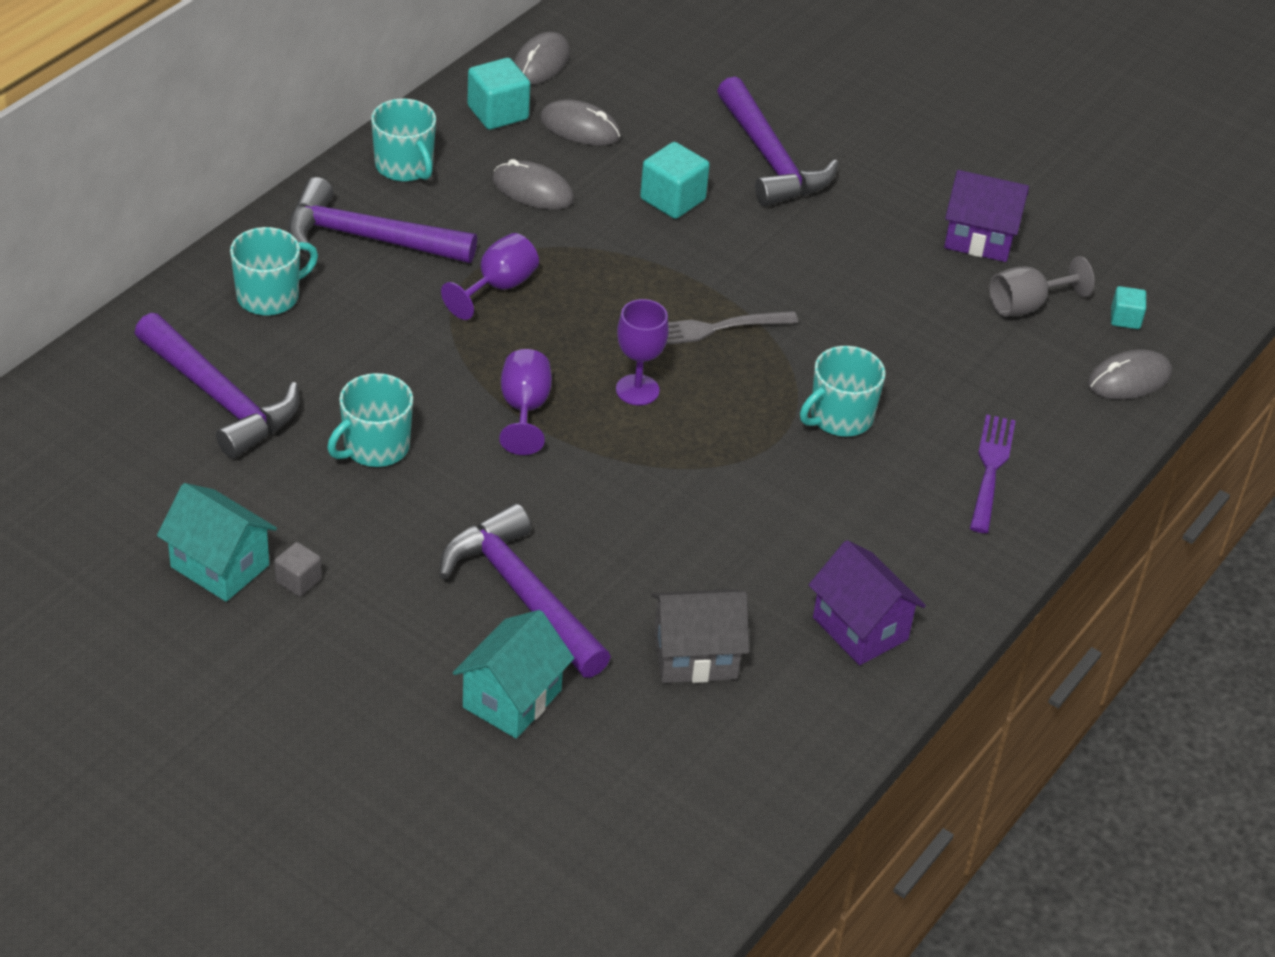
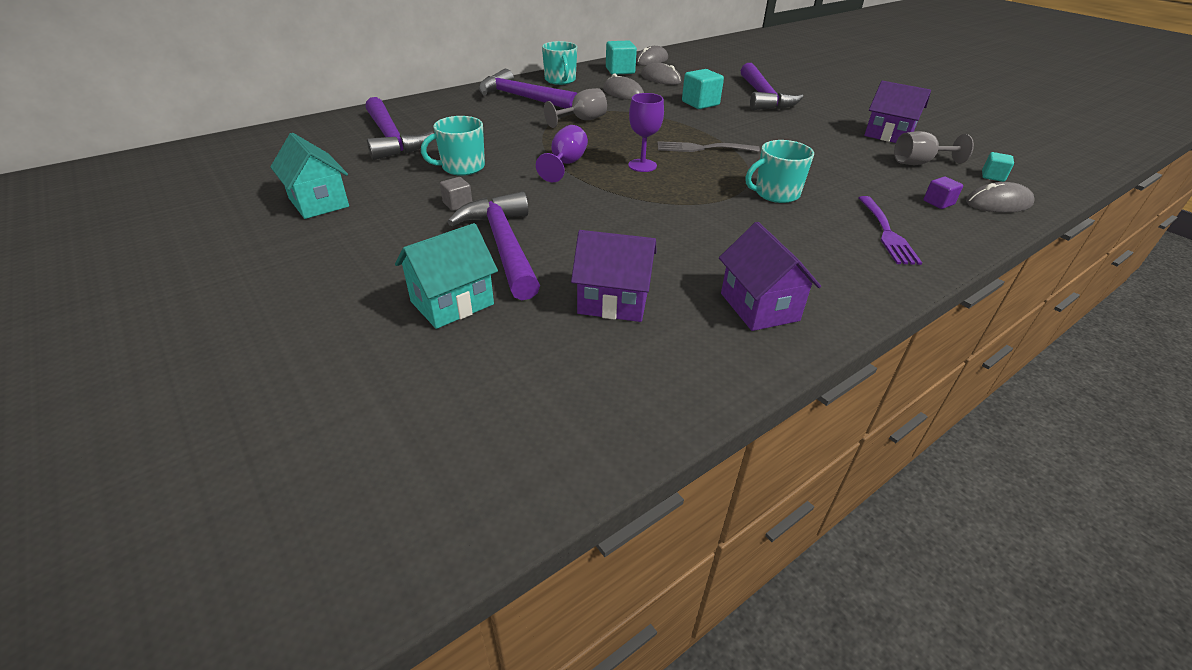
camera: 20 degrees right, 5 degrees down
(269, 296) = (454, 109): turquoise mug -> none
(298, 580) = (360, 216): grey cube -> grey cube (457, 204)
(498, 287) = (582, 120): purple goblet -> grey goblet
(695, 656) = (613, 301): grey house -> purple house
(990, 469) = (886, 232): purple fork -> purple fork turned 150 degrees clockwise
(1053, 394) = (938, 203): none -> purple cube

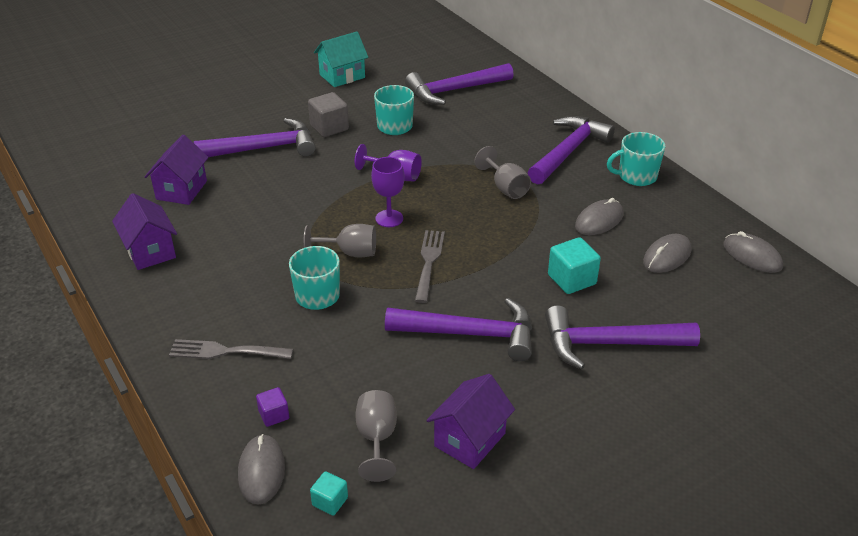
camera: 95 degrees right, 0 degrees up
(452, 303) = (203, 133): turquoise house -> none
(457, 204) = (329, 127): grey cube -> grey cube, size x1.72
(620, 71) = (690, 224): turquoise cube -> none
(704, 181) = (350, 253): none -> grey goblet
(759, 307) = (150, 251): purple house -> purple house turned 75 degrees clockwise
(783, 134) = (471, 334): none -> purple hammer
(886, 232) = (226, 351): purple fork -> grey fork

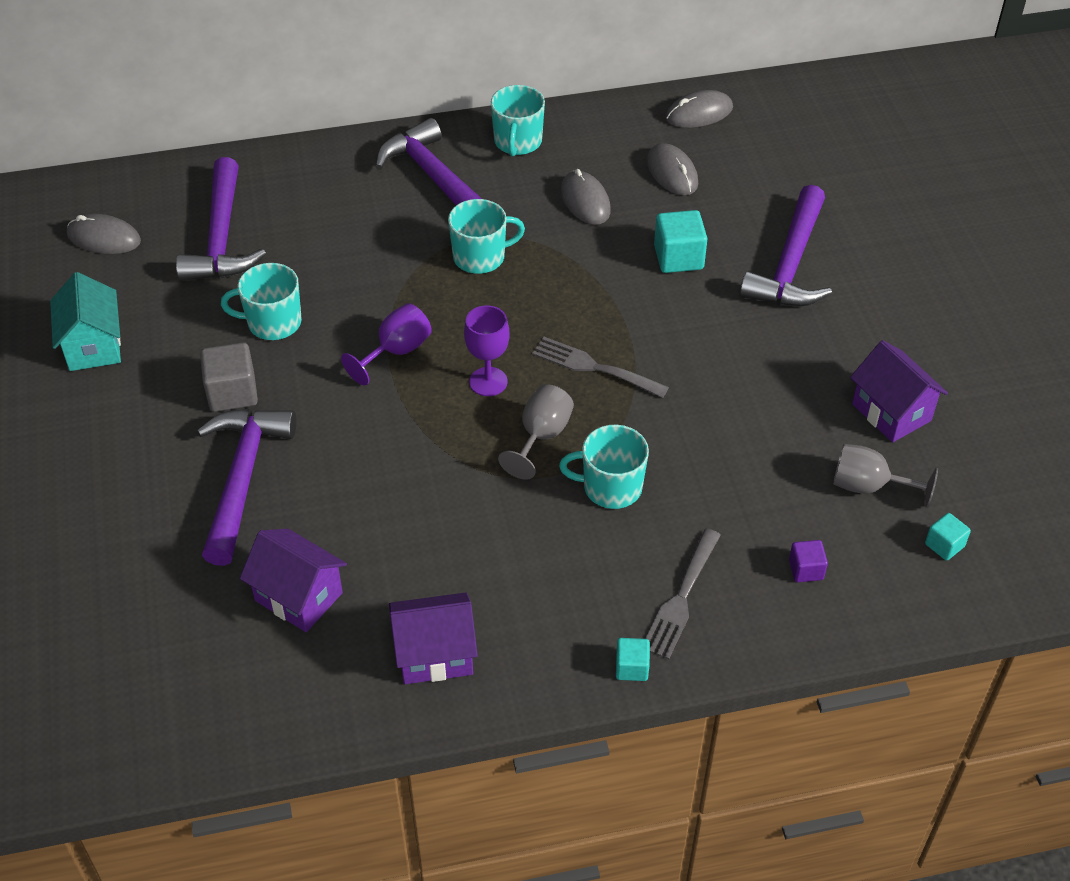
camera: 70 degrees left, 10 degrees up
(158, 339) = (631, 667): none -> turquoise cube
(261, 471) = (887, 596): grey mouse -> grey mouse (104, 238)
(471, 334) = (735, 366): purple hammer -> none
(505, 188) = (480, 257): grey goblet -> turquoise mug

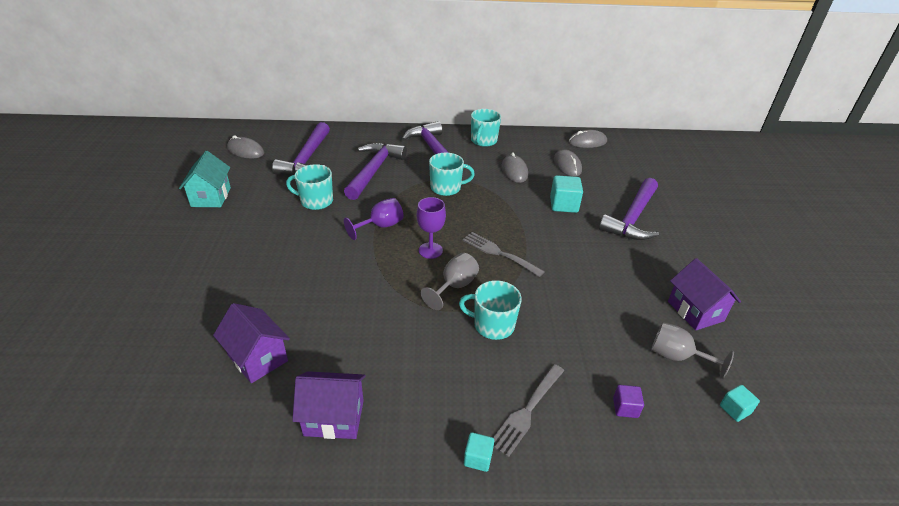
camera: 10 degrees right, 10 degrees down
(232, 393) = (275, 232): grey cube -> none
(242, 478) = (258, 278): purple hammer -> purple hammer (374, 170)

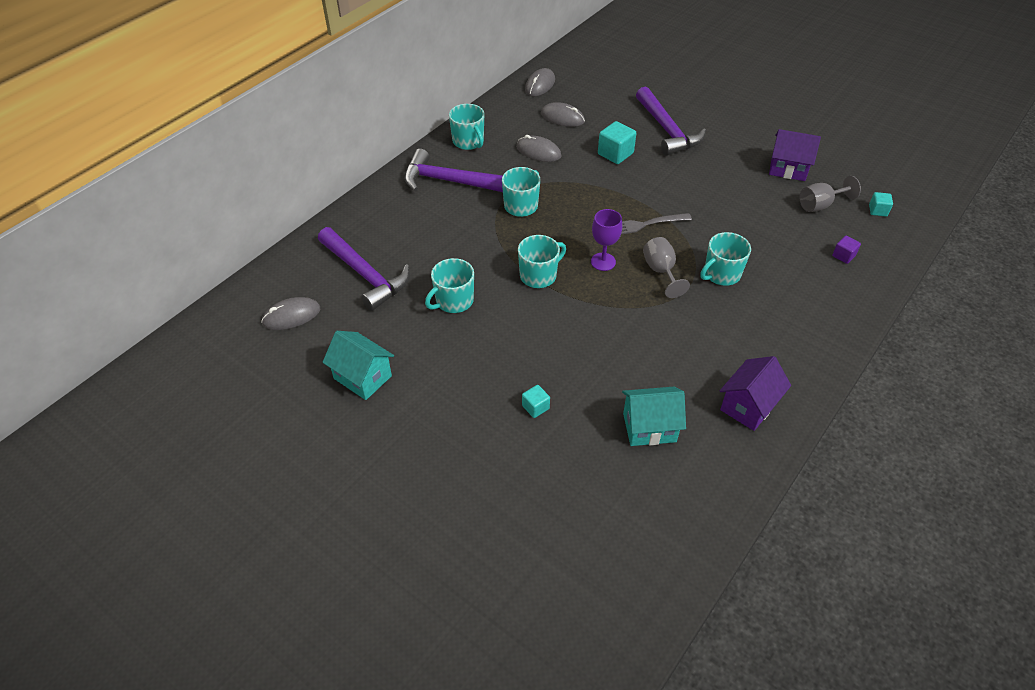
camera: 50 degrees left, 10 degrees up
(258, 358) = (649, 427): purple house -> turquoise house
(374, 170) = (441, 237): purple hammer -> none
(380, 226) = (539, 275): purple goblet -> turquoise mug
(478, 458) = (835, 348): turquoise cube -> turquoise cube (535, 407)
(527, 411) = (813, 302): grey fork -> none

